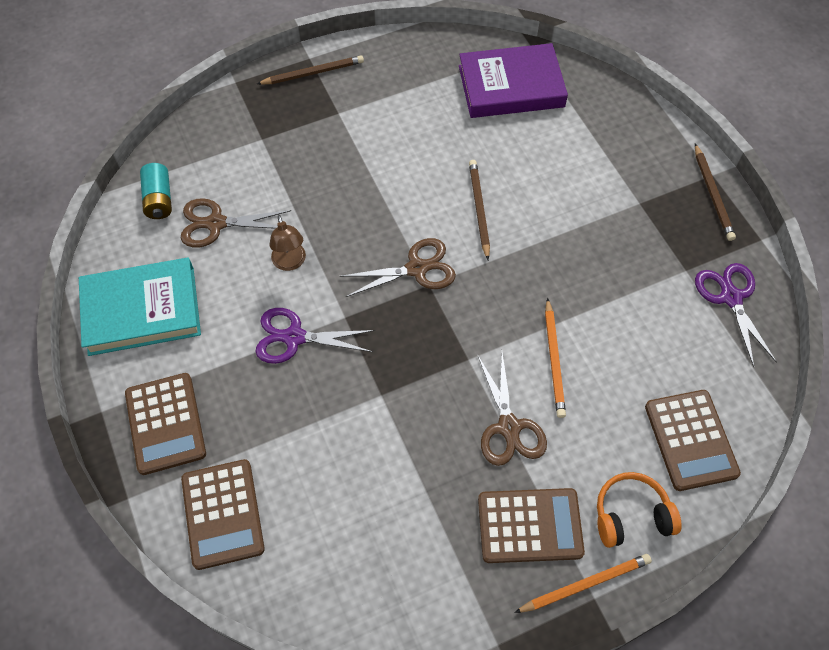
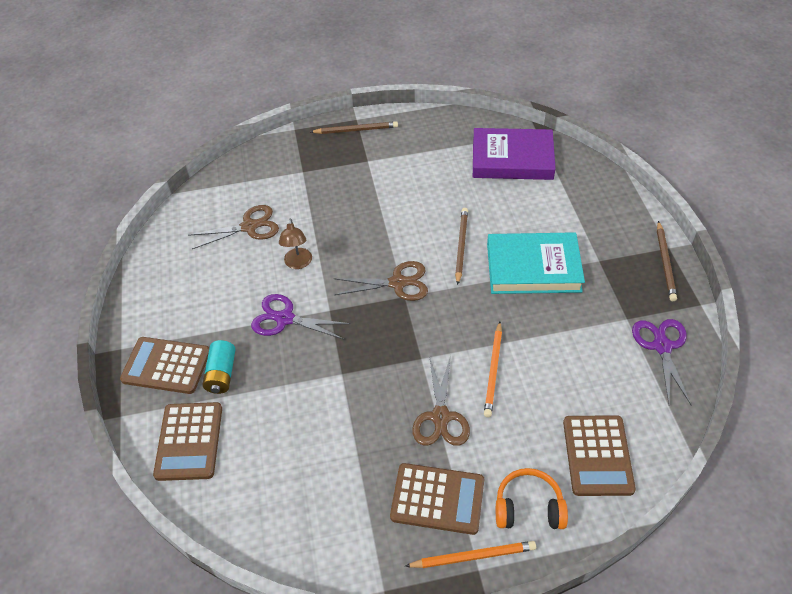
camera: 15 degrees right, 10 degrees down
(142, 310) = (174, 280): turquoise book -> turquoise book (533, 268)
(159, 199) = (212, 203): turquoise battery -> turquoise battery (221, 374)
(165, 423) = (166, 366): brown calculator -> brown calculator turned 105 degrees clockwise
(216, 223) = (249, 227): brown scissors -> brown scissors turned 150 degrees clockwise

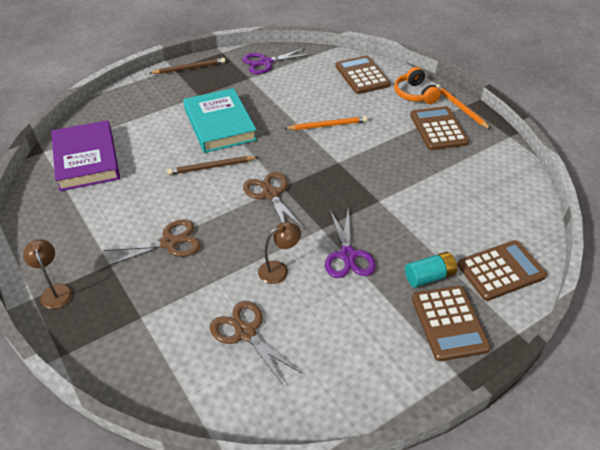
camera: 115 degrees left, 5 degrees down
(356, 130) = (55, 291): brown pencil -> brown lamp
(440, 417) = (380, 141): brown scissors -> brown scissors (169, 242)
(597, 455) = (362, 75): brown calculator -> brown calculator turned 90 degrees counterclockwise

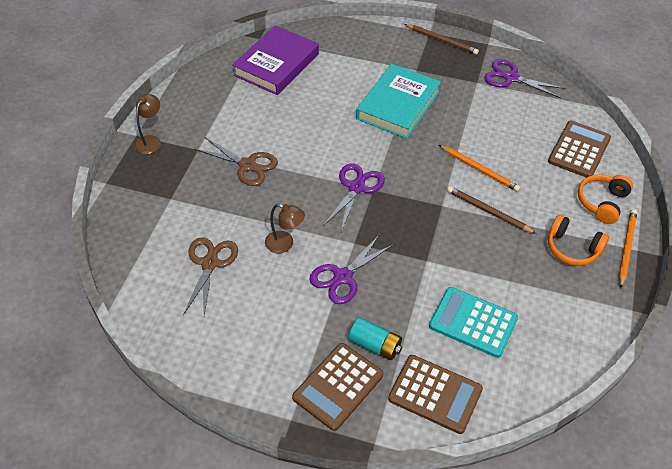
camera: 50 degrees right, 5 degrees up
(211, 167) = (346, 134): brown pencil -> brown pencil (488, 212)
(270, 194) = (356, 187): brown scissors -> purple scissors
(438, 129) = (572, 248): brown calculator -> orange headphones
(455, 212) = (473, 322): none -> turquoise calculator

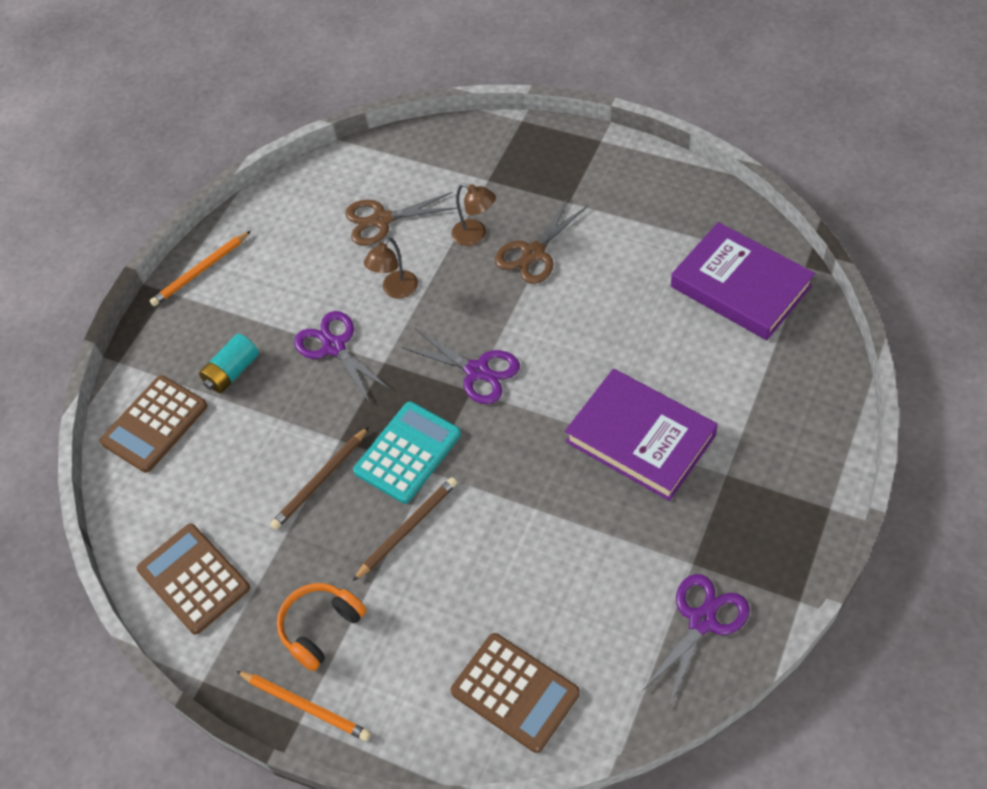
camera: 105 degrees right, 5 degrees up
(150, 141) = (589, 155): brown lamp -> brown lamp (475, 235)
(210, 263) = (382, 220): brown scissors -> brown scissors turned 150 degrees clockwise
(338, 386) = (192, 333): brown calculator -> brown calculator (194, 579)
(398, 105) = (640, 438): turquoise book -> purple book
(441, 41) = (806, 524): brown pencil -> brown pencil (320, 480)
(473, 322) = (235, 478): turquoise calculator -> turquoise calculator (408, 453)
(479, 169) = (490, 531): orange pencil -> orange pencil (201, 271)
(602, 202) = (398, 696): orange headphones -> none

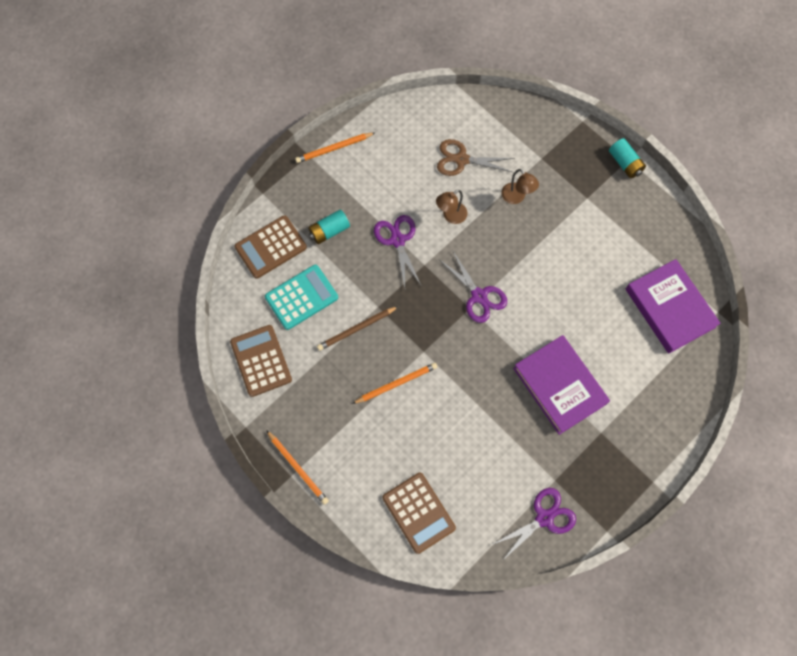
camera: 15 degrees right, 15 degrees up
(321, 628) = (323, 424): orange headphones -> none
(407, 528) = (396, 383): brown pencil -> orange pencil
(408, 453) = (415, 333): turquoise calculator -> turquoise calculator (301, 297)
(533, 253) = (548, 226): brown scissors -> none
(599, 146) = (625, 163): none -> turquoise battery

